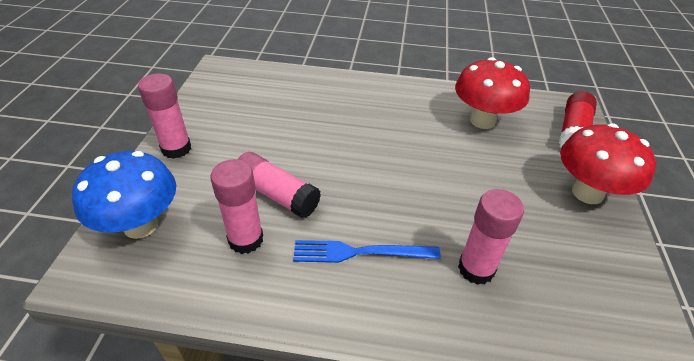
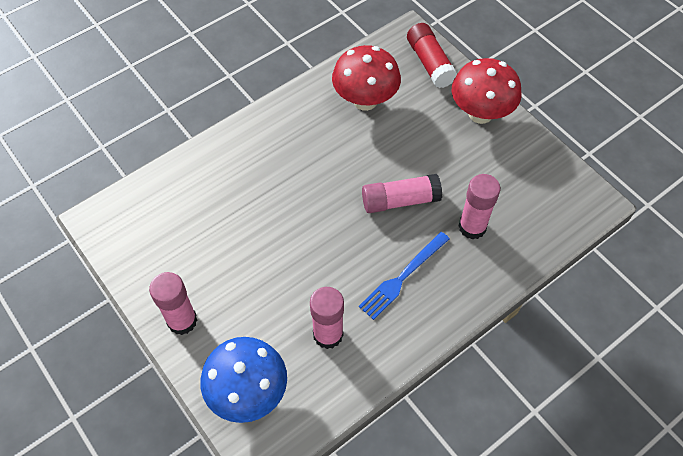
camera: 45 degrees left, 15 degrees up
(276, 194) = (304, 287): pink glue stick -> pink glue stick (400, 201)

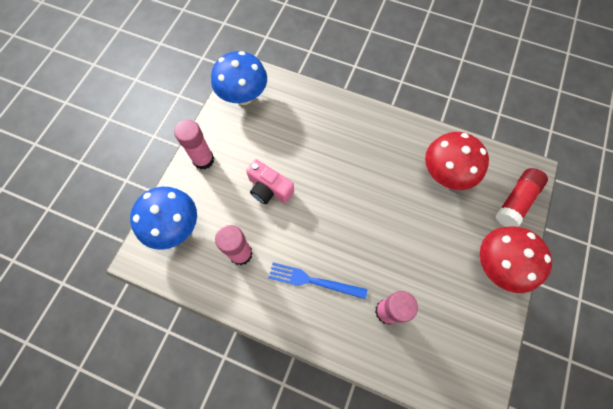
camera: 60 degrees right, 10 degrees up
(129, 236) = (243, 96): none -> blue mushroom
(270, 267) = (269, 189): none -> pink camera
(400, 201) = (375, 245): pink glue stick -> none

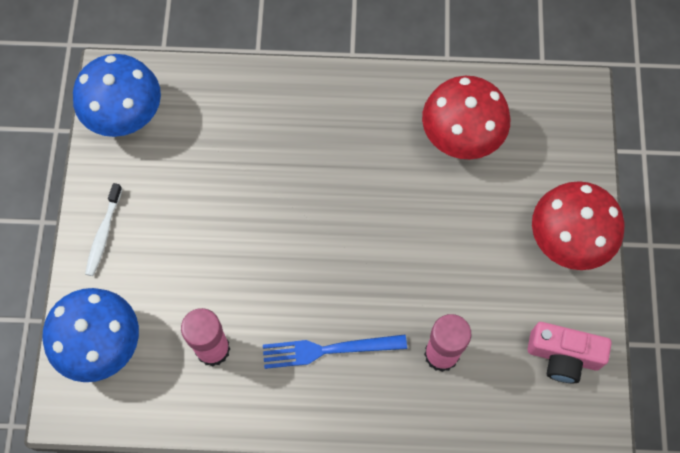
camera: 20 degrees left, 0 degrees up
(203, 160) = (103, 233): pink glue stick -> white toothbrush
(269, 189) = (218, 243): pink camera -> pink camera (563, 356)
(516, 201) = (568, 144): red glue stick -> none

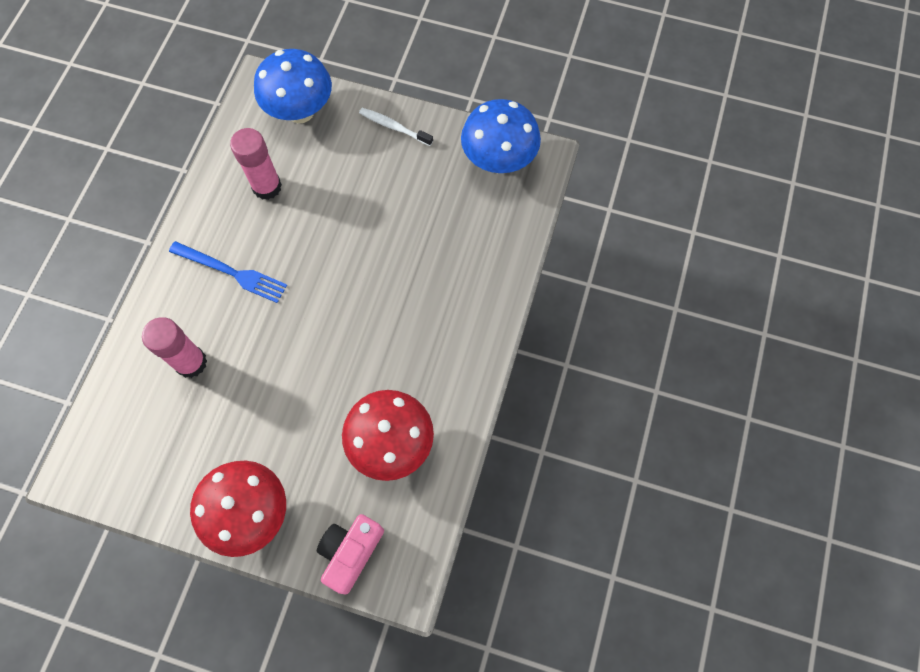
camera: 105 degrees right, 0 degrees up
(328, 350) = (231, 272): blue fork -> blue fork turned 105 degrees clockwise
(563, 356) = (146, 469): pink camera -> pink camera (350, 552)

